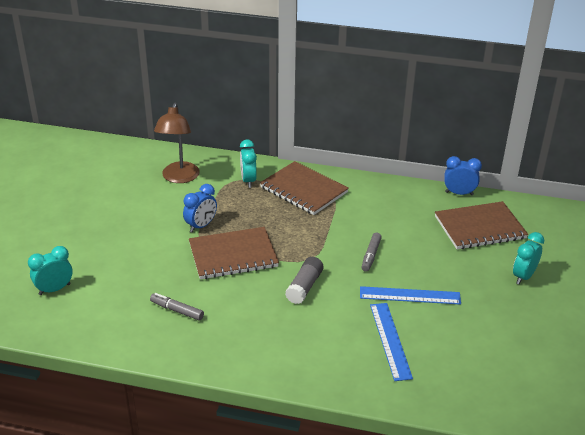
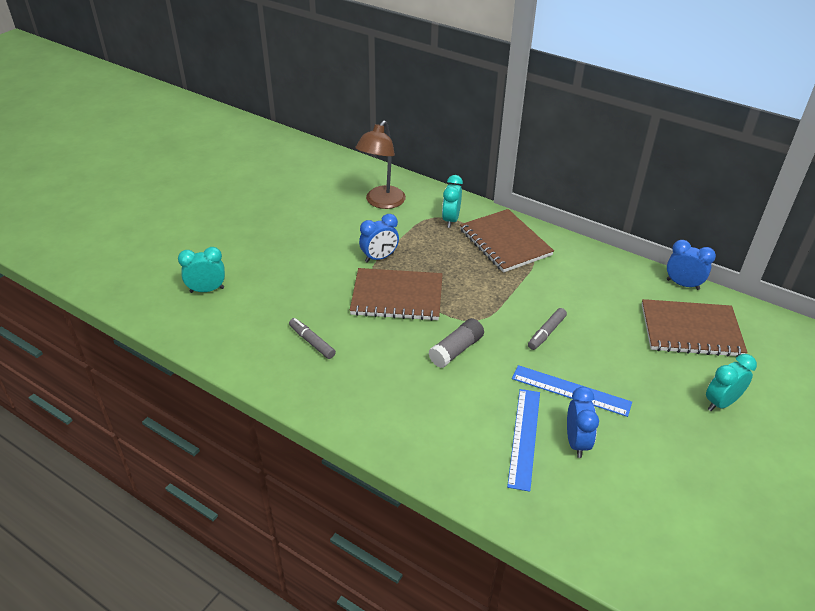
camera: 20 degrees right, 5 degrees up
(431, 333) = (576, 442): none -> blue clock

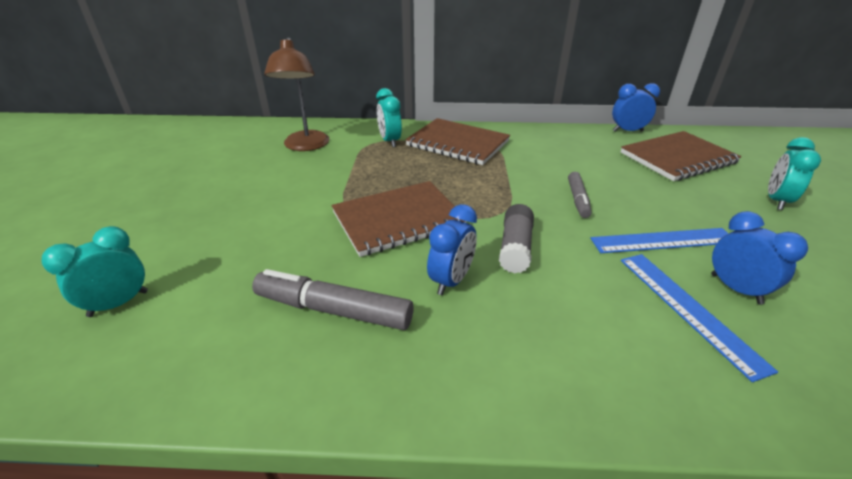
camera: 30 degrees left, 5 degrees down
(312, 342) = (333, 310): grey marker -> grey marker, size x1.66
(379, 258) = (344, 191): blue clock -> blue clock (451, 280)

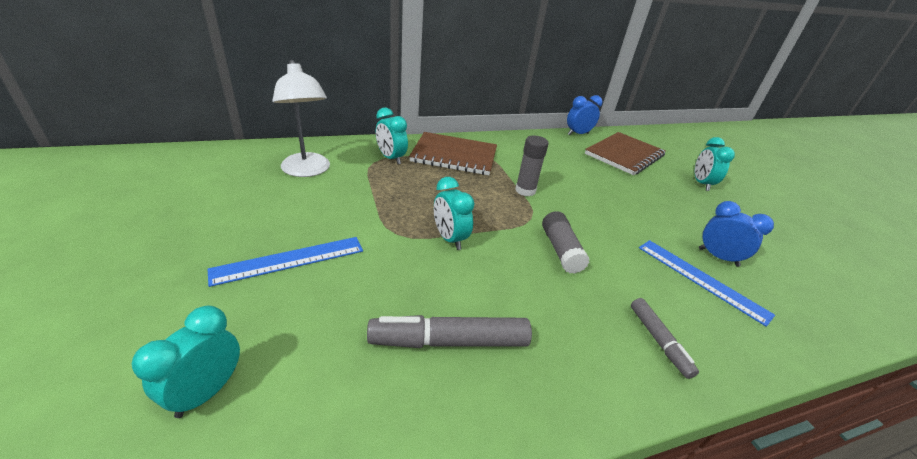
camera: 25 degrees left, 0 degrees up
(305, 146) = (307, 171): brown lamp -> white lamp
(398, 219) = (449, 239): brown notebook -> turquoise clock
(451, 280) = (530, 290): blue clock -> none
(515, 184) = (525, 190): none -> grey glue stick
(578, 199) = (579, 199): grey marker -> grey marker (658, 341)
(662, 240) = (654, 226): blue ruler -> blue ruler (289, 260)

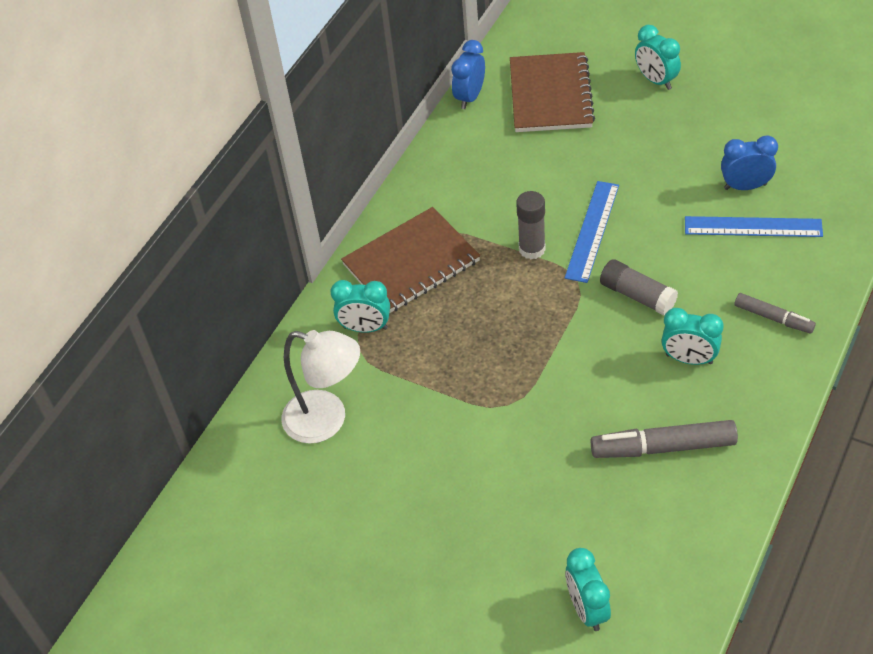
camera: 35 degrees left, 15 degrees up
(289, 260) = (478, 504): blue ruler -> blue ruler (592, 231)
(449, 239) = (550, 368): turquoise clock -> turquoise clock (689, 359)
(449, 341) = (663, 447): grey marker -> grey marker turned 45 degrees clockwise

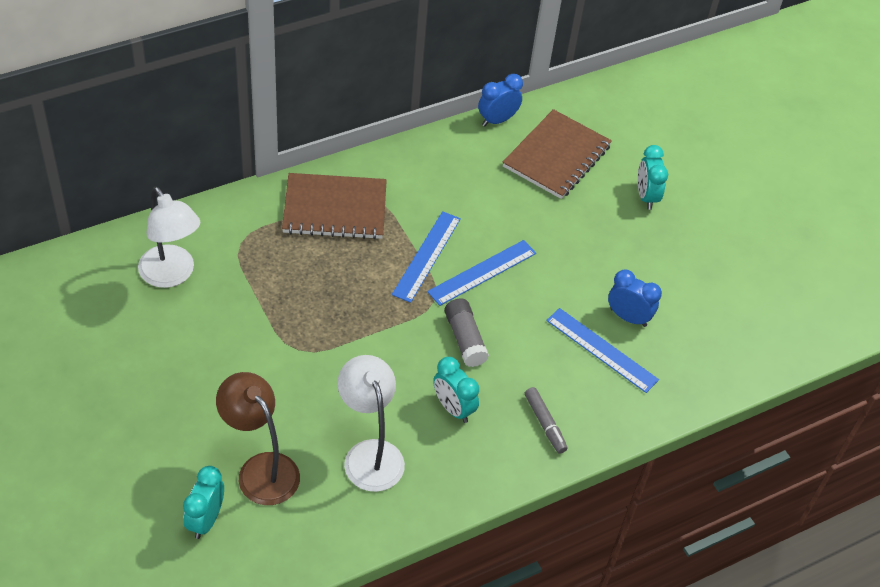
camera: 25 degrees right, 0 degrees up
(365, 328) = (259, 231): turquoise clock -> none
(532, 249) = (426, 256): grey glue stick -> blue ruler
(586, 529) = (261, 469): none -> brown lamp
(663, 447) = (370, 454): grey marker -> white lamp

